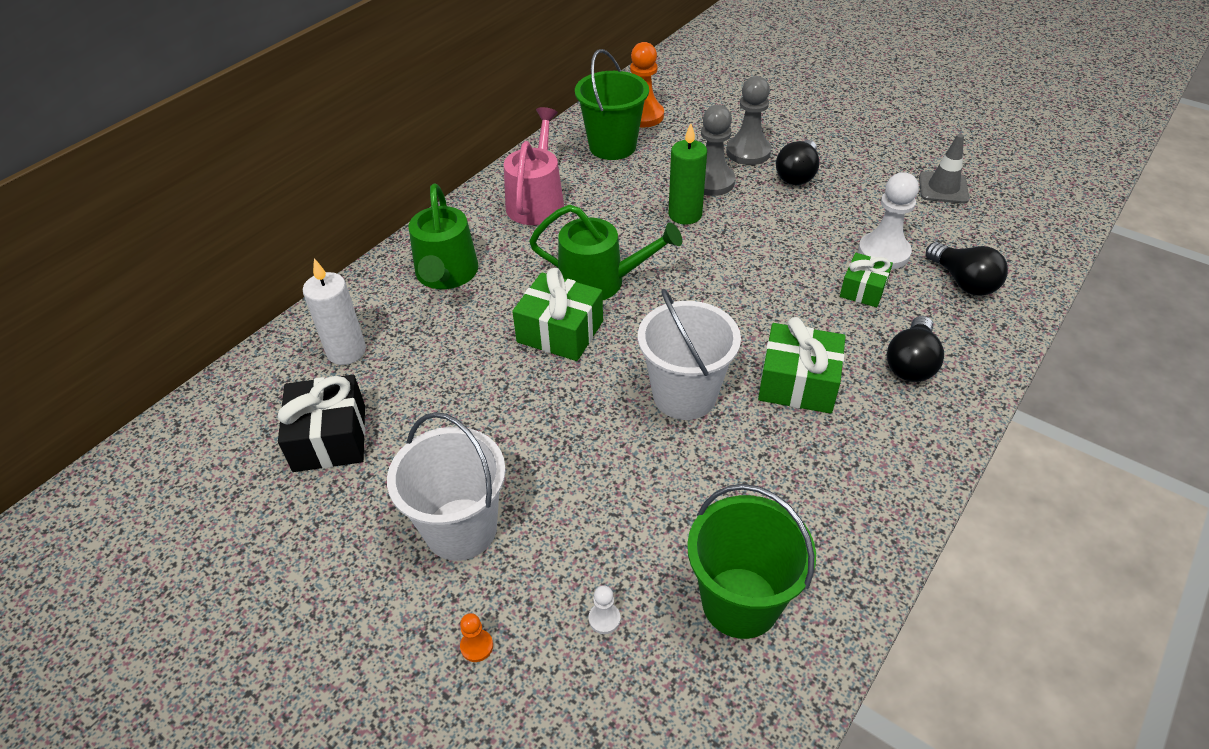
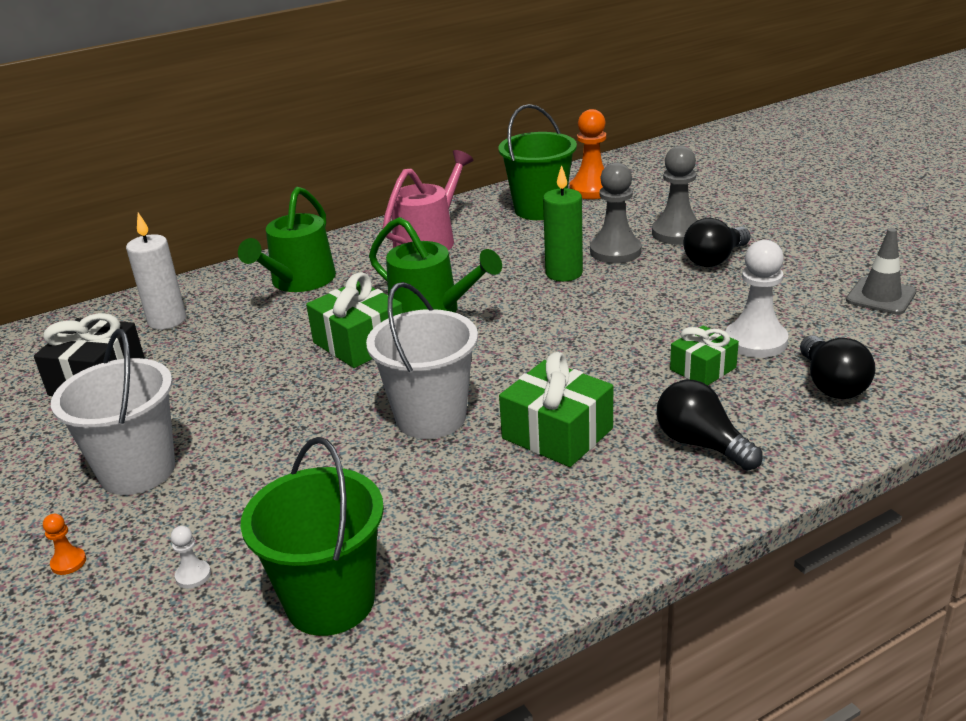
camera: 25 degrees right, 15 degrees down
(911, 363) = (701, 444): black light bulb -> black light bulb turned 90 degrees clockwise

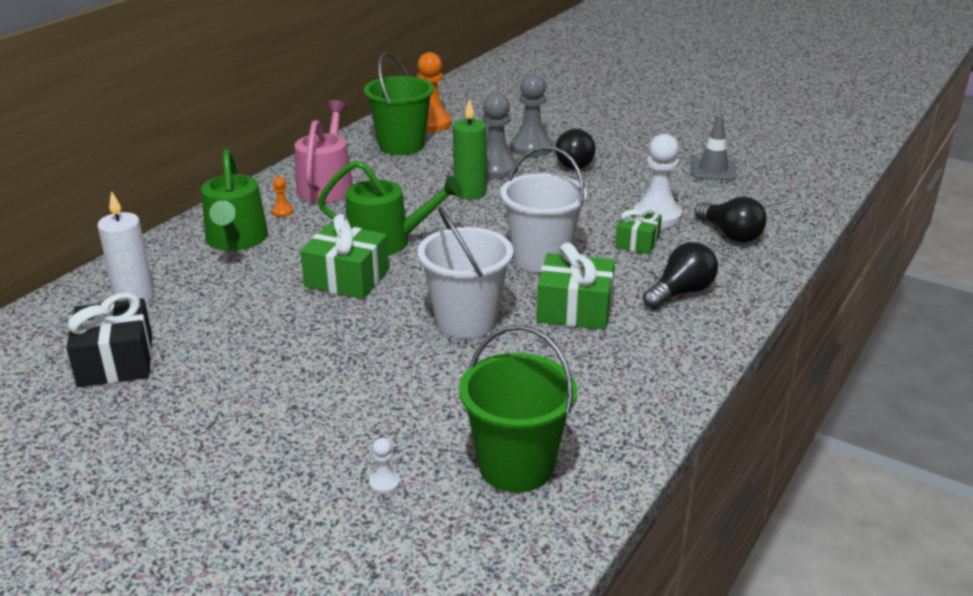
camera: 30 degrees left, 0 degrees up
(68, 562) = (258, 508): orange pawn -> orange pawn (282, 212)
(137, 471) = (245, 423): white bucket -> white bucket (541, 258)
(701, 444) = (681, 292): black light bulb -> black light bulb turned 120 degrees clockwise

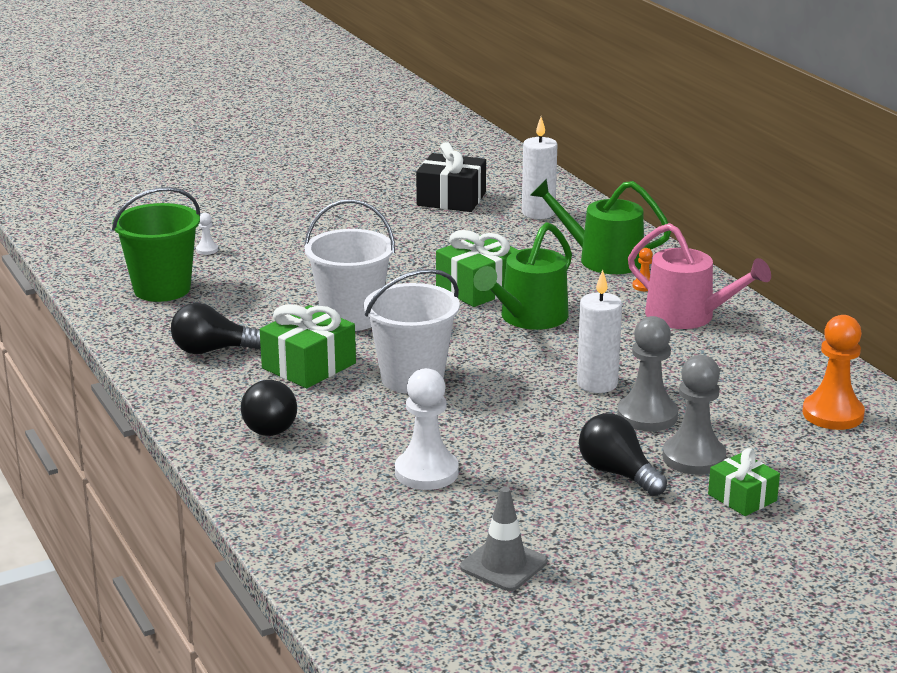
camera: 120 degrees right, 5 degrees down
(401, 145) = (770, 378): green bucket -> none
(470, 192) = (597, 384): green candle -> white candle
(637, 242) = (385, 438): green gift -> green gift (742, 497)
(730, 234) = (335, 500): black light bulb -> black light bulb (212, 350)

